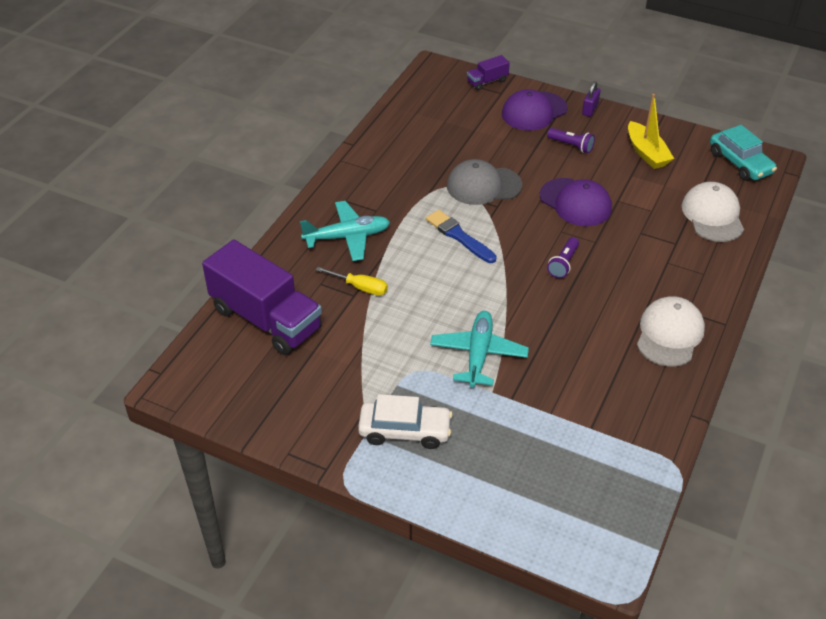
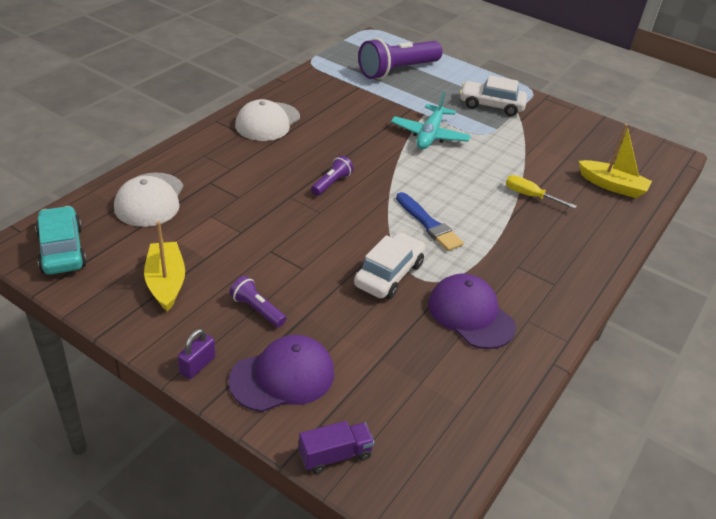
camera: 175 degrees left, 5 degrees down
(266, 319) = (612, 186): purple truck -> yellow boat
(347, 237) = (547, 242): turquoise plane -> none
(483, 186) = (389, 274): grey cap -> white car
(549, 481) = (397, 71): none -> purple flashlight
(575, 202) = (290, 237): purple cap -> purple cap (470, 314)

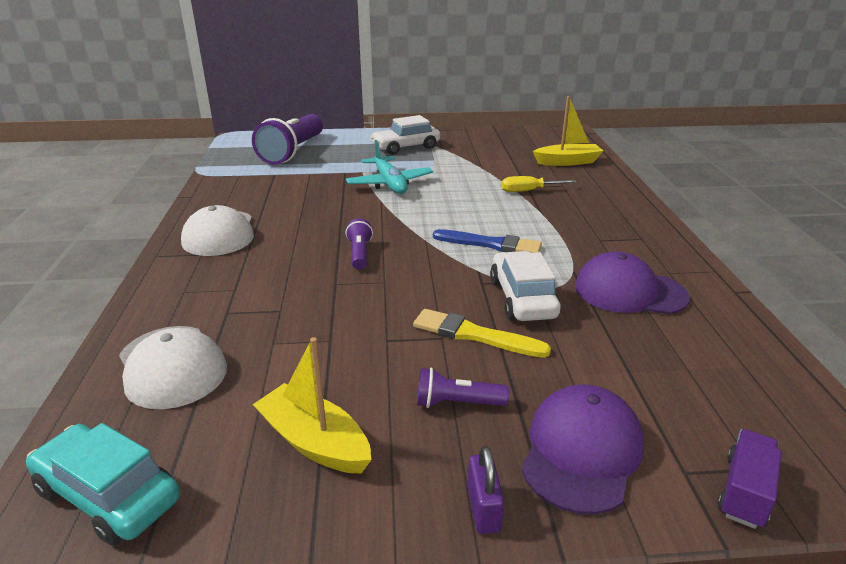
camera: 35 degrees left, 10 degrees down
(323, 278) = (474, 335): none -> yellow brush

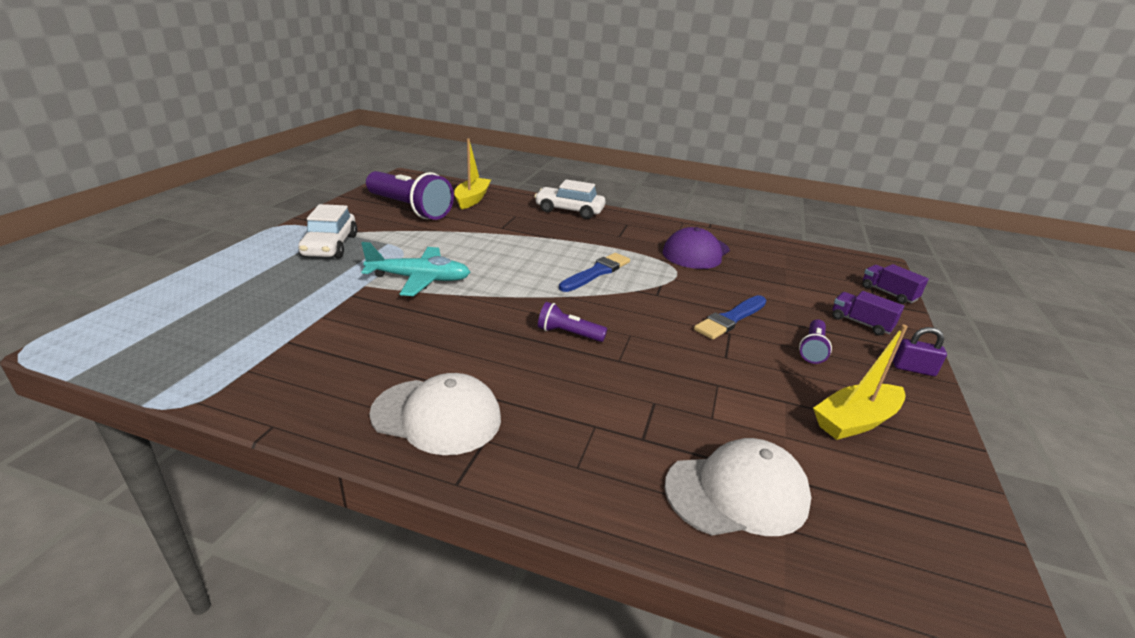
camera: 70 degrees left, 0 degrees up
(108, 495) = (932, 555): turquoise car -> none
(293, 152) = (225, 312): purple flashlight -> purple flashlight (409, 209)
(474, 335) = (730, 319): yellow brush -> blue brush
(522, 298) = (688, 287): white car -> white car (569, 211)
(529, 191) = (512, 229): yellow screwdriver -> none
(581, 451) = (861, 323): purple cap -> purple truck

